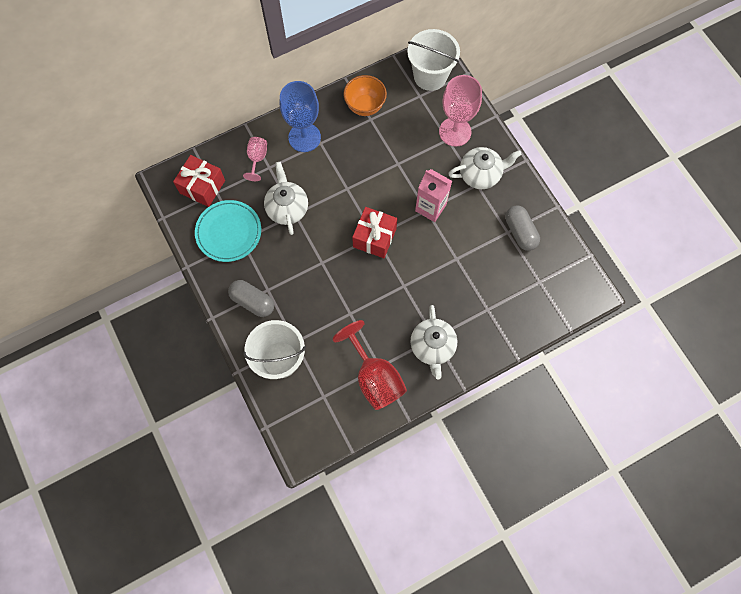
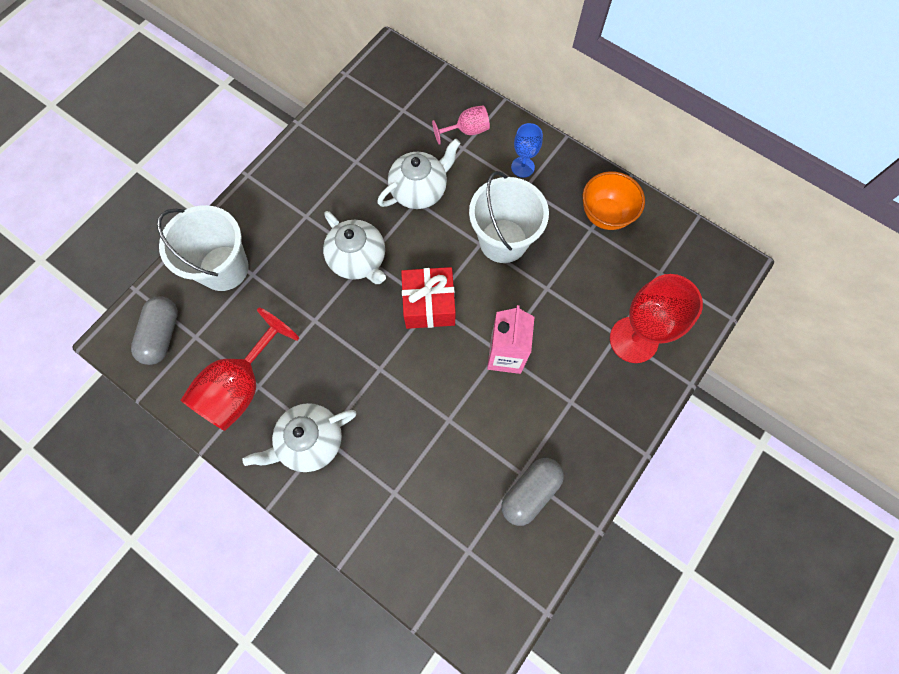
camera: 65 degrees right, 0 degrees up
(202, 187) = (402, 93): red gift -> none
(229, 232) = (359, 144): turquoise plate -> none
(253, 301) = (284, 207): grey capsule -> grey capsule (162, 335)
(304, 137) = (522, 167): blue goblet -> blue goblet, size x0.54
(430, 76) = (697, 273): white bucket -> white bucket (503, 241)
(455, 132) = (633, 339): pink goblet -> red goblet
(480, 174) = (589, 400): white teapot -> white teapot (358, 260)

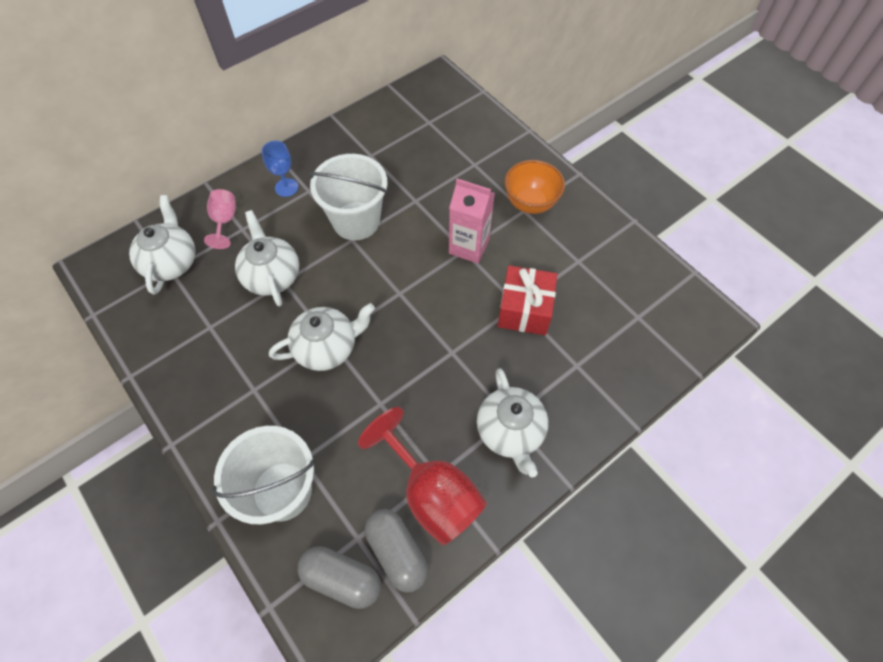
camera: 75 degrees left, 10 degrees down
(411, 107) = (171, 262): none -> white teapot
(429, 305) = (399, 295): red gift -> red gift (524, 310)
(530, 492) = (595, 259): grey capsule -> grey capsule (397, 552)
(605, 215) = (361, 142): orange bowl -> orange bowl (530, 203)
(633, 339) = (481, 155): red goblet -> none

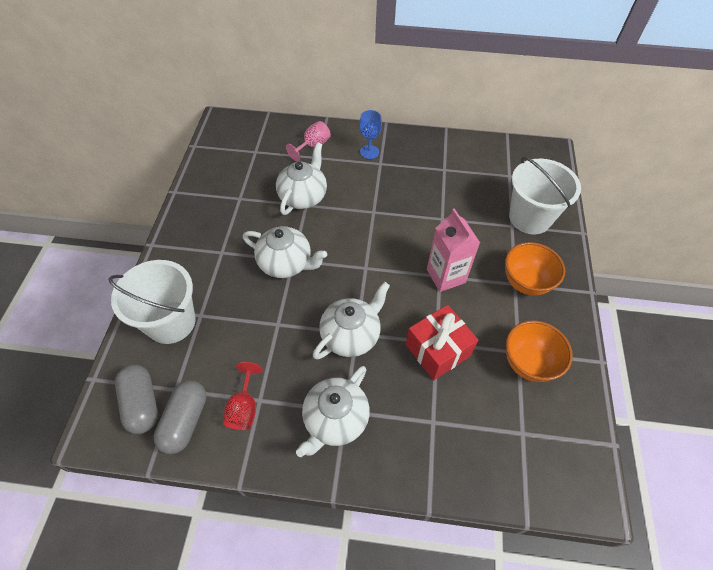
camera: 45 degrees right, 5 degrees down
(171, 262) = (260, 147): white teapot -> white teapot (351, 335)
(356, 221) = (389, 202): white bucket -> white bucket (530, 218)
(432, 493) = (244, 408): red goblet -> red goblet, size x0.54
(592, 263) = (528, 363): none -> orange bowl

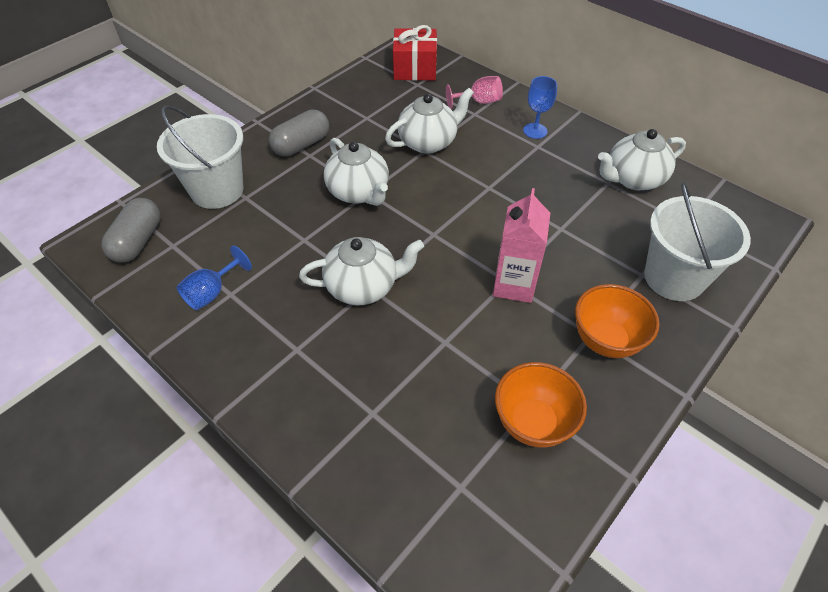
camera: 35 degrees right, 5 degrees down
(185, 421) = (157, 274): grey capsule -> grey capsule (301, 145)
(244, 408) = (212, 292): red goblet -> blue goblet
(335, 420) = (279, 351): white teapot -> white teapot (633, 179)
(438, 350) = (439, 350): red gift -> red gift (415, 69)

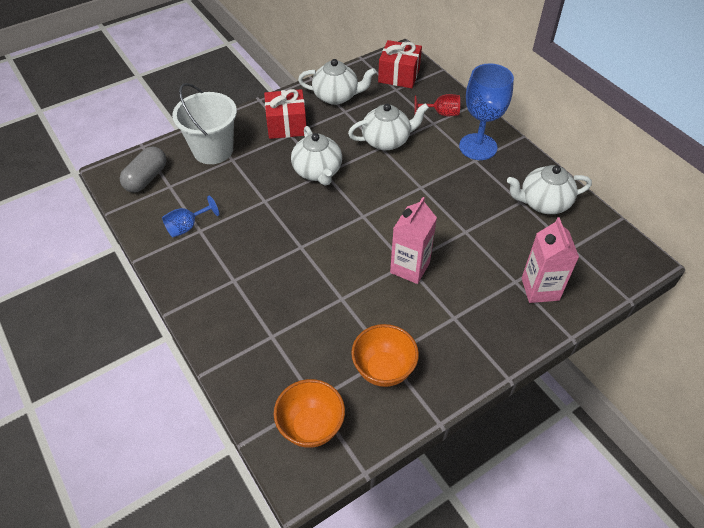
camera: 15 degrees right, 0 degrees up
(301, 145) = (286, 125): grey capsule -> red gift
(363, 286) = (296, 245): white teapot -> white teapot (336, 96)
(479, 102) = (441, 113): pink goblet -> red goblet
(535, 131) = (478, 147): blue goblet -> blue goblet, size x1.86
(606, 340) = (463, 324): orange bowl -> orange bowl (311, 427)
(674, 278) = (540, 289): white bucket -> pink carton

